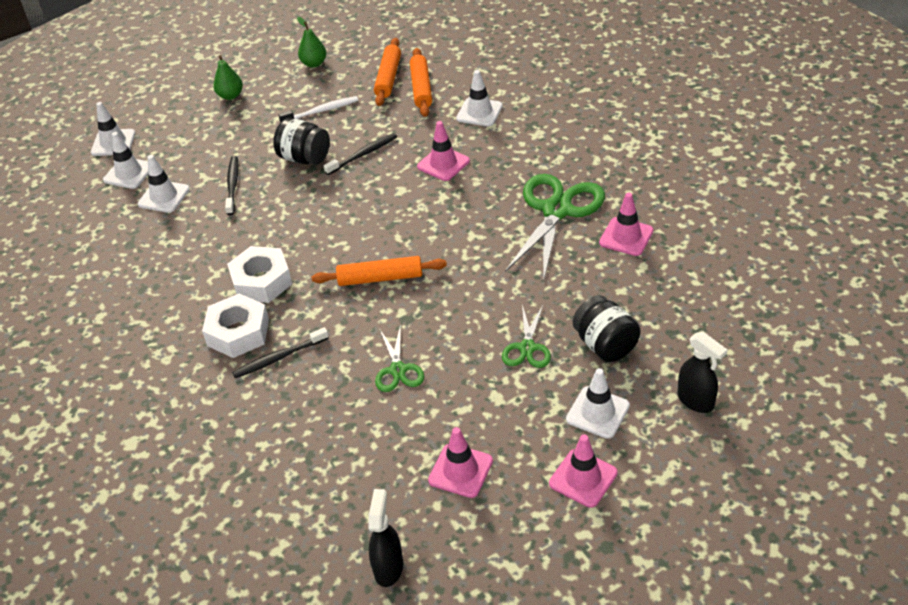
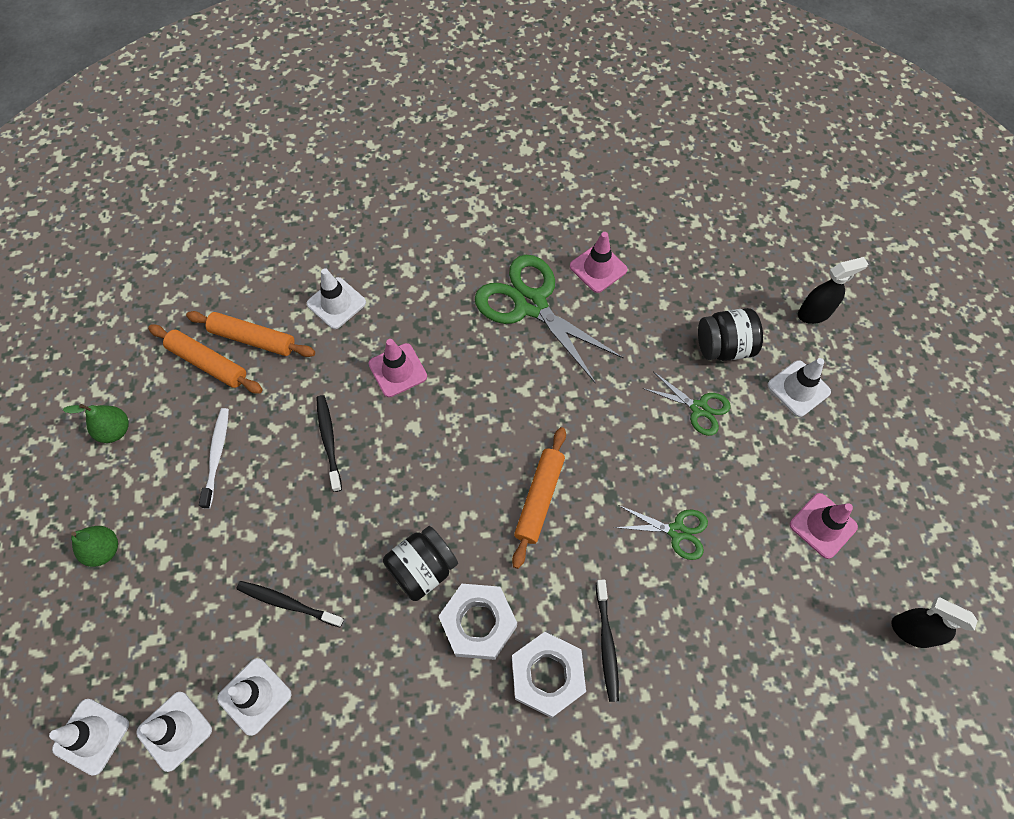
camera: 70 degrees left, 20 degrees up
(304, 158) = (292, 504): black jar -> black jar (423, 569)
(583, 478) = (865, 432): pink traffic cone -> none

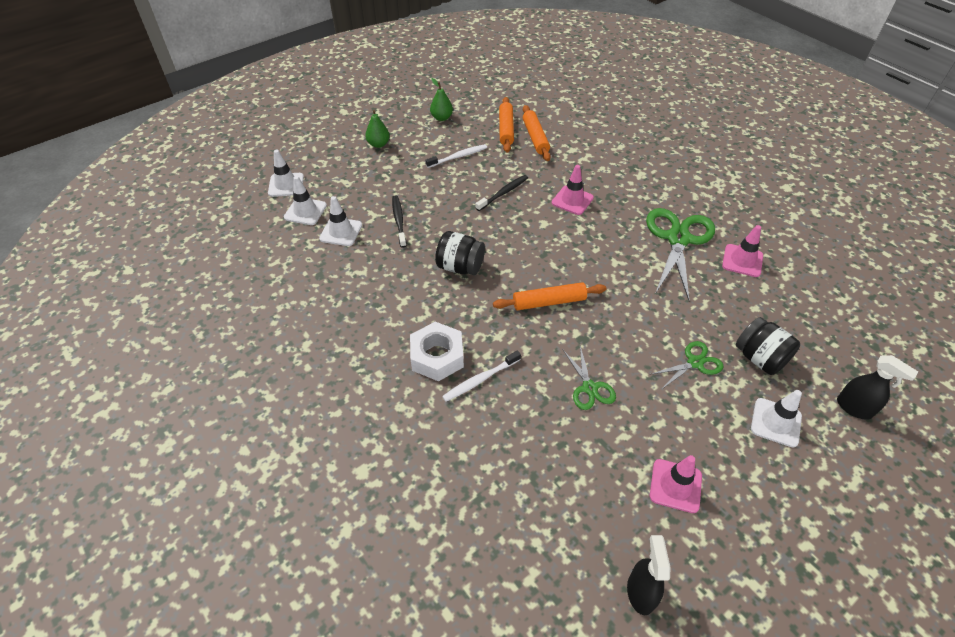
camera: 60 degrees right, 15 degrees down
(336, 303) = (588, 157): white traffic cone -> none
(478, 623) = (446, 307): white nut -> none
(606, 642) = (480, 379): black toothbrush -> white toothbrush
(699, 408) = (695, 363): green scissors -> green scissors turned 120 degrees counterclockwise

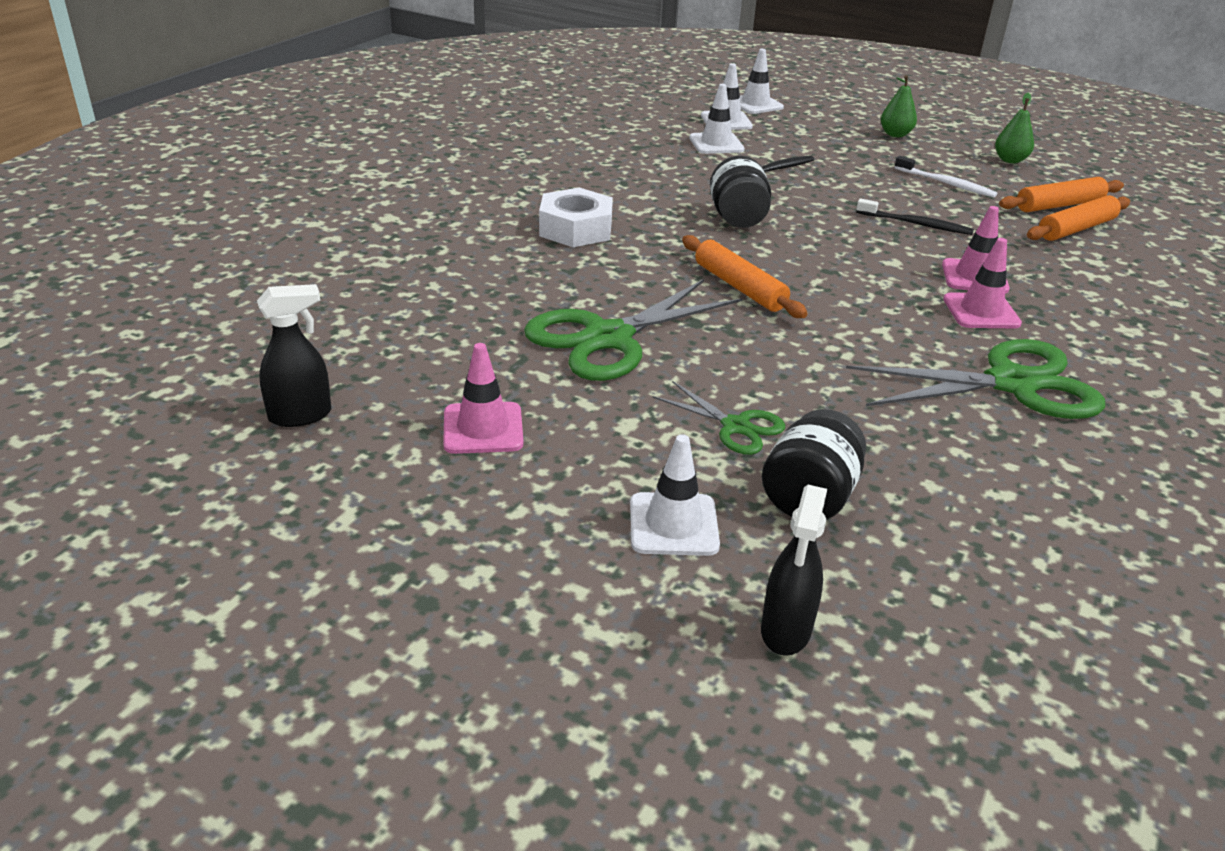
camera: 65 degrees right, 15 degrees down
(480, 379) = (561, 260): white toothbrush -> none
(589, 388) = (608, 338): green scissors -> green scissors, size x1.93
(742, 261) = (1043, 461): pink traffic cone -> pink traffic cone (981, 312)

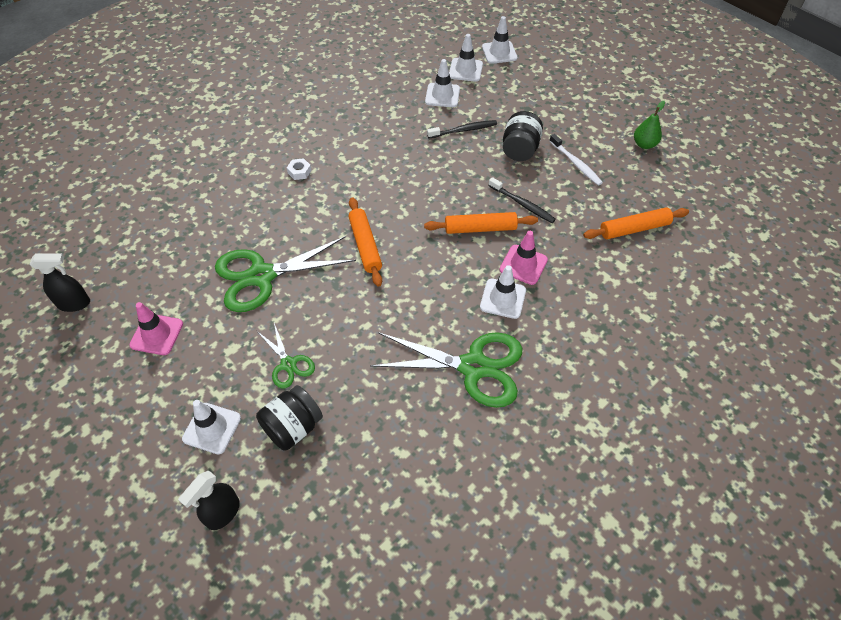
camera: 20 degrees right, 20 degrees up
(576, 229) = (299, 172): white nut -> white nut, size x0.47
(737, 218) = (406, 178): black jar -> black jar (520, 150)
(895, 134) = (579, 102): green pear -> none
(981, 312) = (503, 298): pink traffic cone -> white traffic cone
(1059, 205) = (642, 201): orange rolling pin -> orange rolling pin (480, 228)

